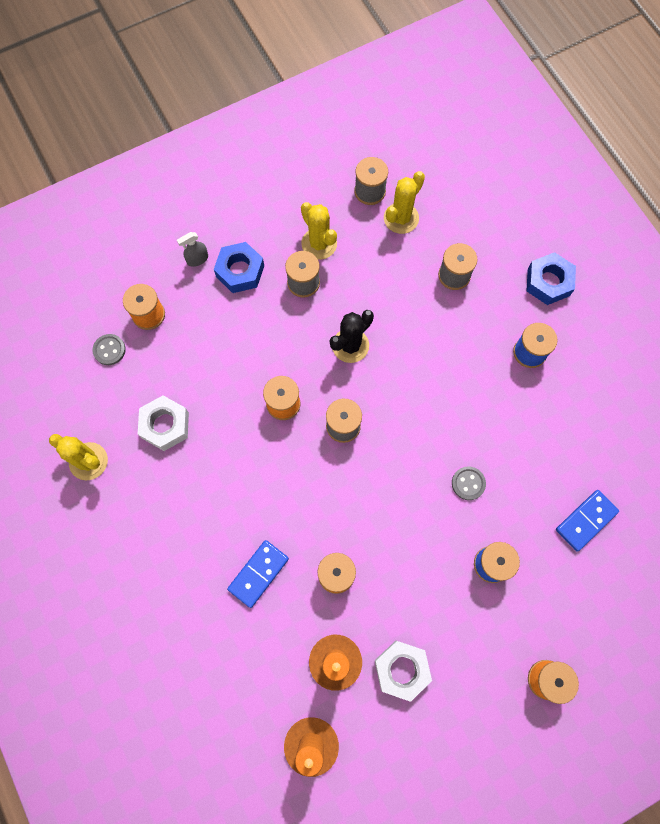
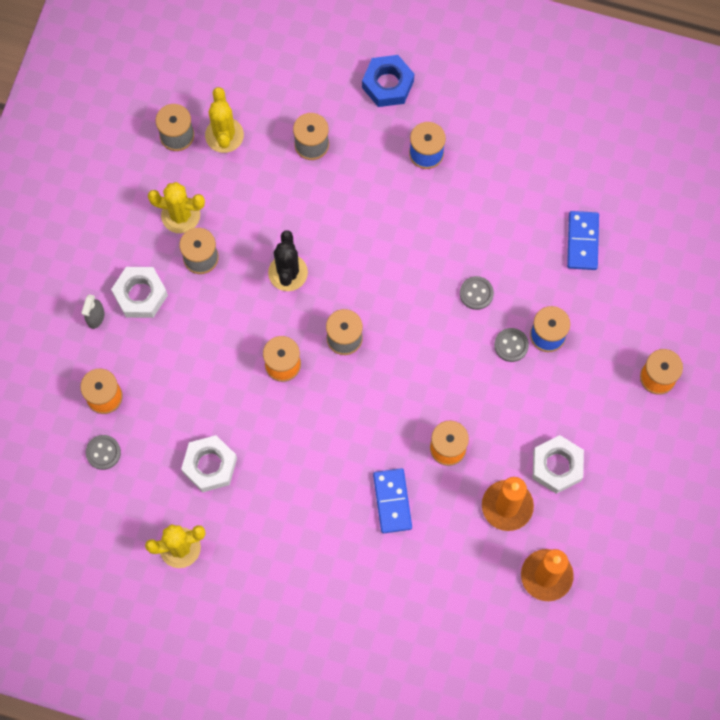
camera: 45 degrees left, 0 degrees up
(240, 271) = (140, 295): blue nut -> white nut
(456, 545) = (511, 345): none -> grey button

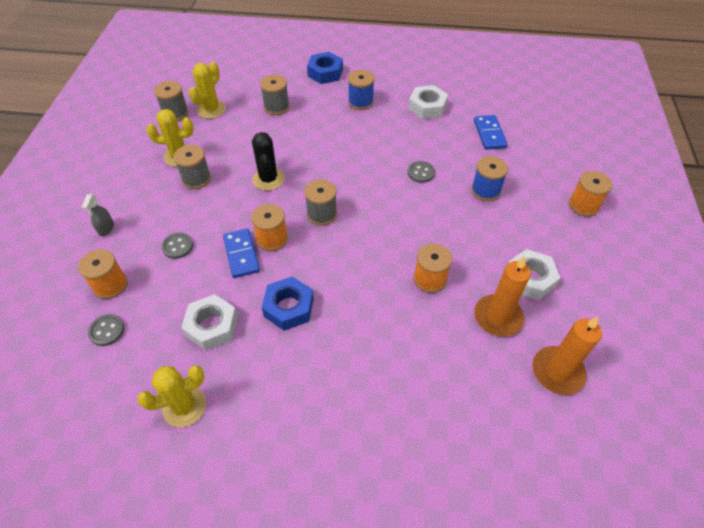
camera: 10 degrees left, 20 degrees down
(140, 295) = (146, 208): white nut -> white nut (427, 107)
(224, 135) = (211, 109): yellow cactus -> yellow cactus turned 45 degrees clockwise
(291, 457) = (289, 307): none -> blue nut
(392, 501) = (391, 330): blue domino -> blue domino (241, 254)
(511, 345) = (459, 201): grey button -> grey button (177, 246)

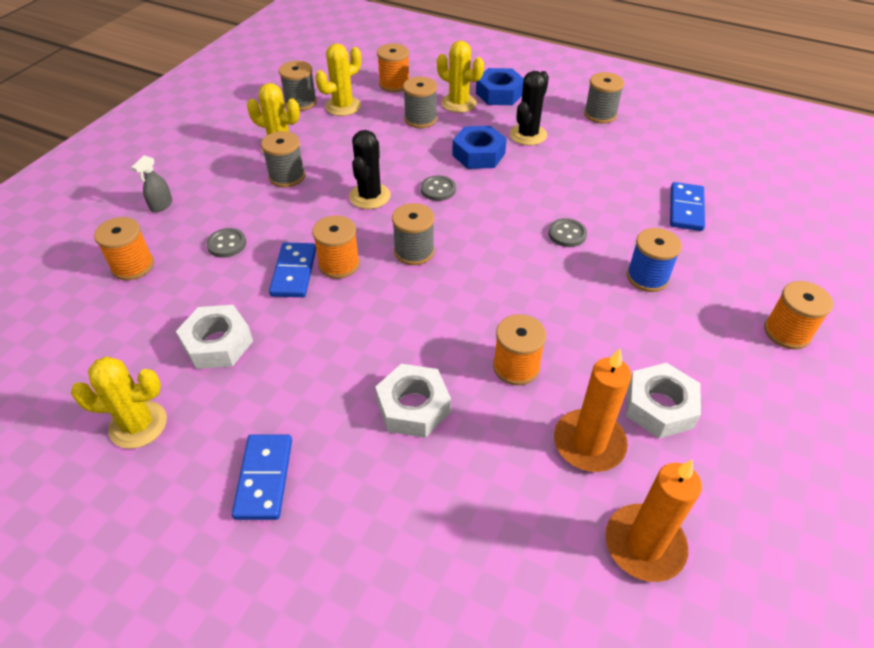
camera: 20 degrees right, 5 degrees down
(107, 331) = (102, 314): grey button -> grey button (438, 189)
(242, 82) = (394, 84): none -> orange spool
(289, 307) = (318, 349): blue nut -> blue nut (478, 154)
(297, 413) = (264, 478): none -> blue domino
(299, 87) = (458, 103): none -> yellow cactus
(360, 102) = (528, 135): blue spool -> black cactus
(403, 74) = (600, 114): none -> grey spool
(427, 107) = (613, 159): white nut -> white nut (413, 407)

